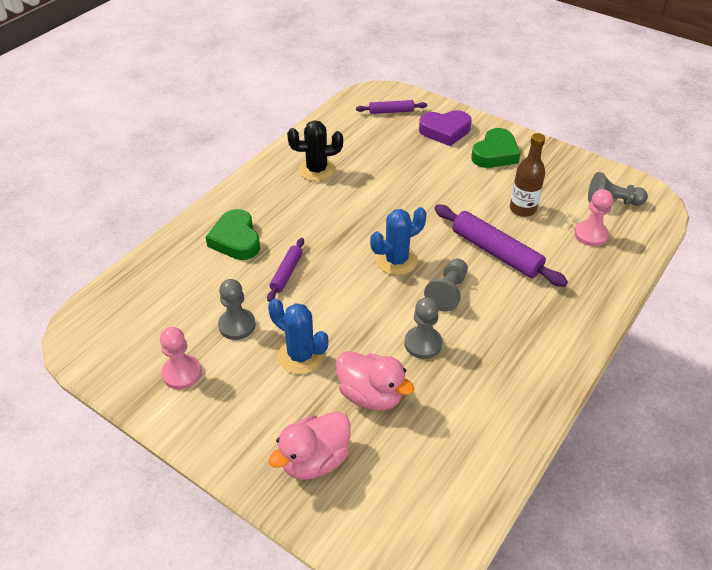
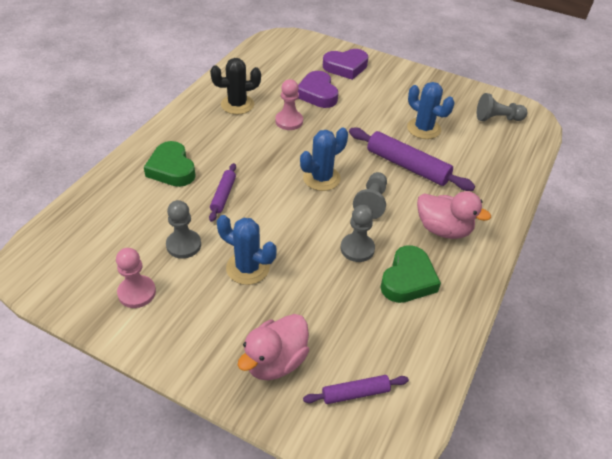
camera: 10 degrees left, 0 degrees up
(371, 395) = (318, 298): pink duck -> pink duck (443, 229)
(391, 111) = (296, 53): purple rolling pin -> purple rolling pin (355, 393)
(408, 161) = (317, 94): none -> purple heart
(495, 154) = (392, 84): green heart -> green heart (408, 279)
(522, 209) = (423, 129): brown bottle -> blue cactus
(591, 235) = (485, 147): pink pawn -> pink pawn (289, 121)

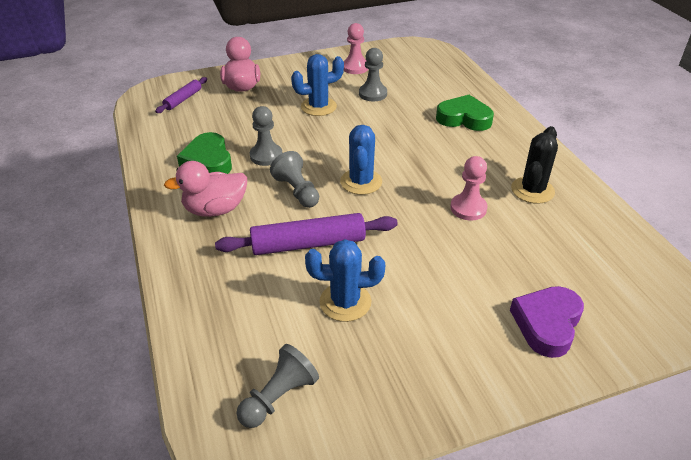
camera: 135 degrees right, 5 degrees down
(223, 195) = (402, 127): purple rolling pin -> none
(317, 94) = (502, 258): purple heart -> none

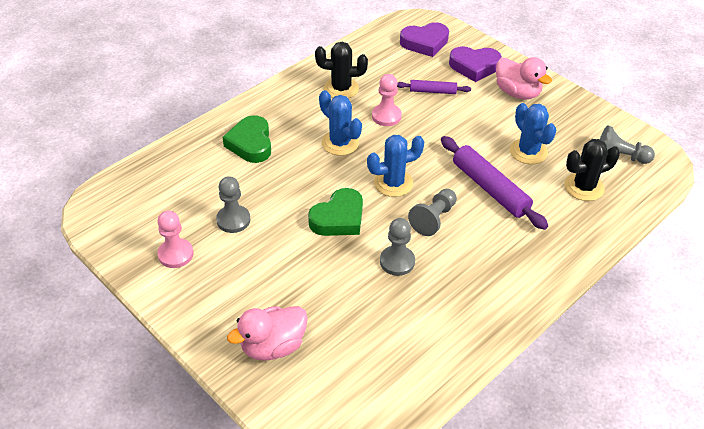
camera: 115 degrees left, 5 degrees up
(183, 99) = (333, 394): purple rolling pin -> purple rolling pin (432, 91)
(208, 161) = (434, 303): green heart -> green heart (338, 218)
(215, 209) = (496, 263): pink duck -> pink duck (517, 93)
(254, 325) = (584, 187): none -> black cactus
(318, 107) = (283, 255): blue cactus -> blue cactus (340, 143)
(620, 292) = (425, 43): none -> purple heart

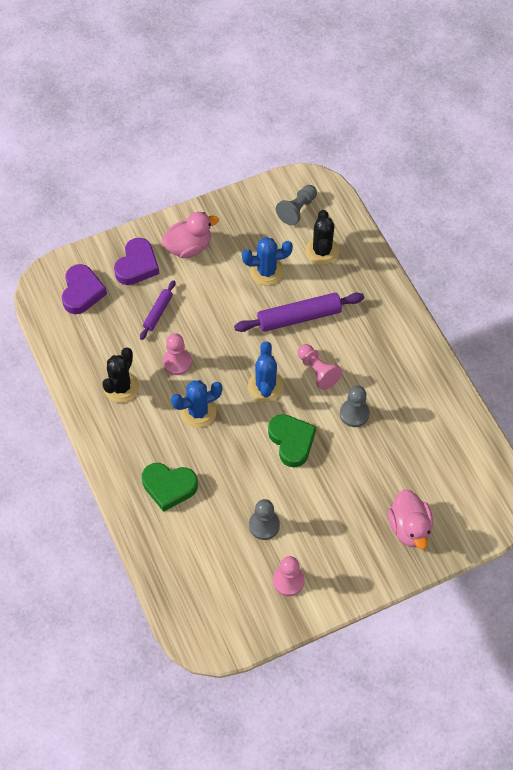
camera: 70 degrees left, 15 degrees up
(433, 219) = (317, 371): grey pawn -> pink pawn

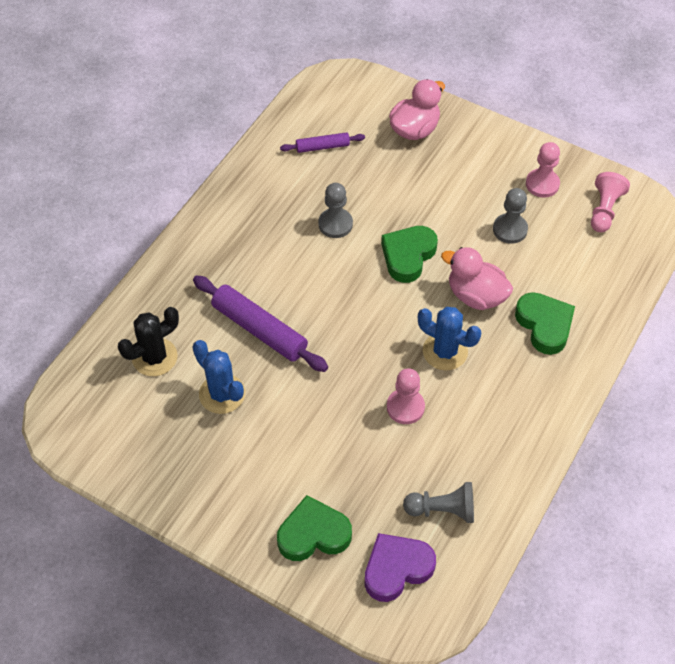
camera: 125 degrees left, 5 degrees down
(121, 387) = (479, 441): black cactus -> none
(137, 265) = (313, 534): purple heart -> green heart
(158, 312) = (359, 467): purple rolling pin -> purple rolling pin (322, 147)
(189, 247) = (246, 494): pink duck -> pink duck (476, 296)
(265, 386) = (366, 311): blue cactus -> none
(297, 210) = (111, 414): grey pawn -> grey pawn (442, 510)
(317, 371) = (312, 278): pink pawn -> pink pawn (604, 210)

